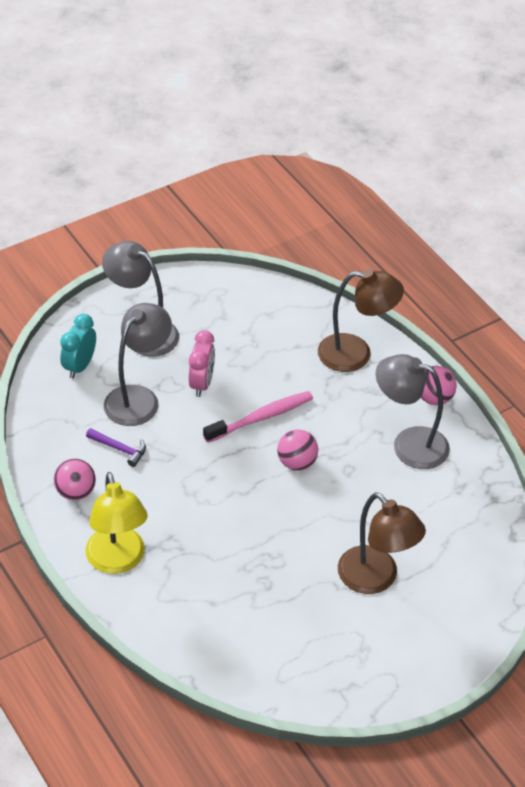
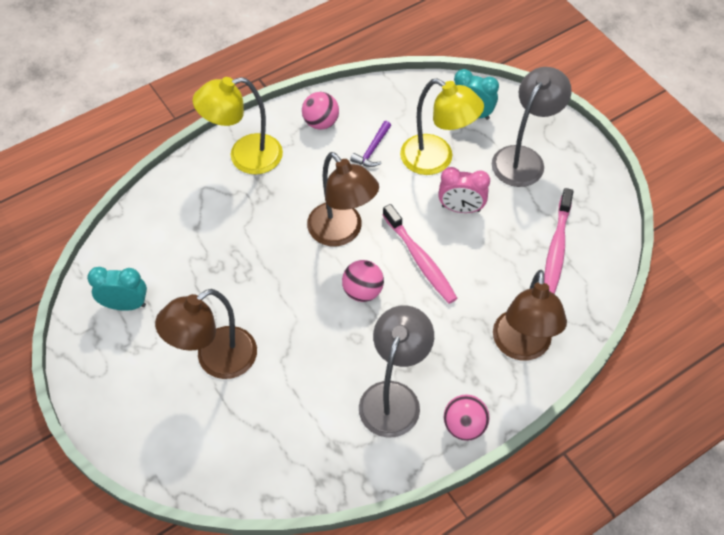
camera: 90 degrees right, 10 degrees up
(138, 398) = (436, 160): grey lamp -> yellow lamp
(226, 477) = (342, 232): none -> brown lamp
(250, 320) = (557, 247): none -> pink toothbrush
(311, 662) = (125, 305): none -> turquoise clock

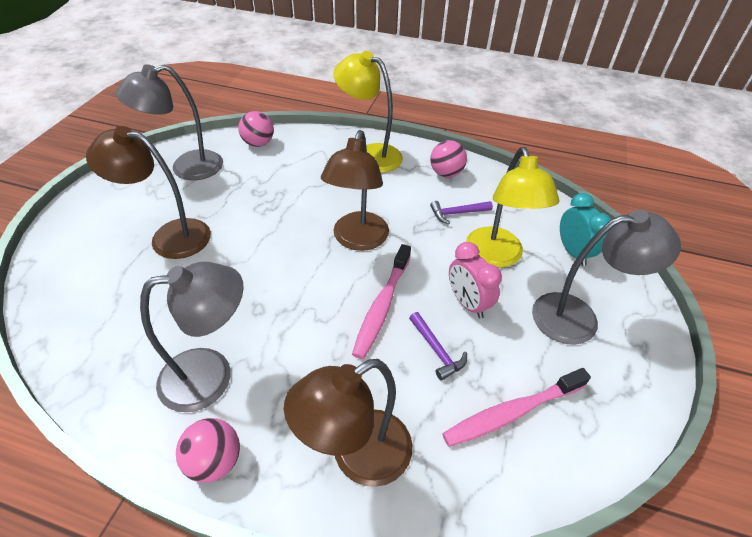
camera: 50 degrees right, 10 degrees down
(125, 305) = (186, 168): turquoise clock -> grey lamp
(362, 291) = (311, 286): pink ball -> pink ball (258, 143)
(483, 254) = (437, 350): none -> purple hammer

